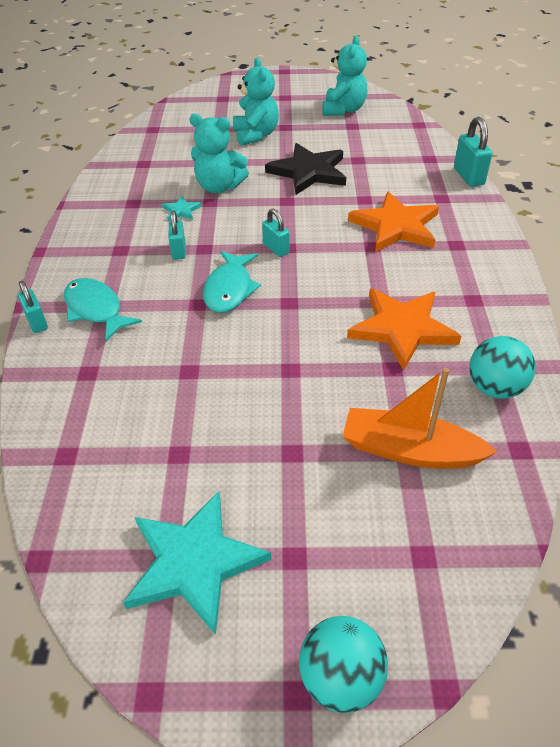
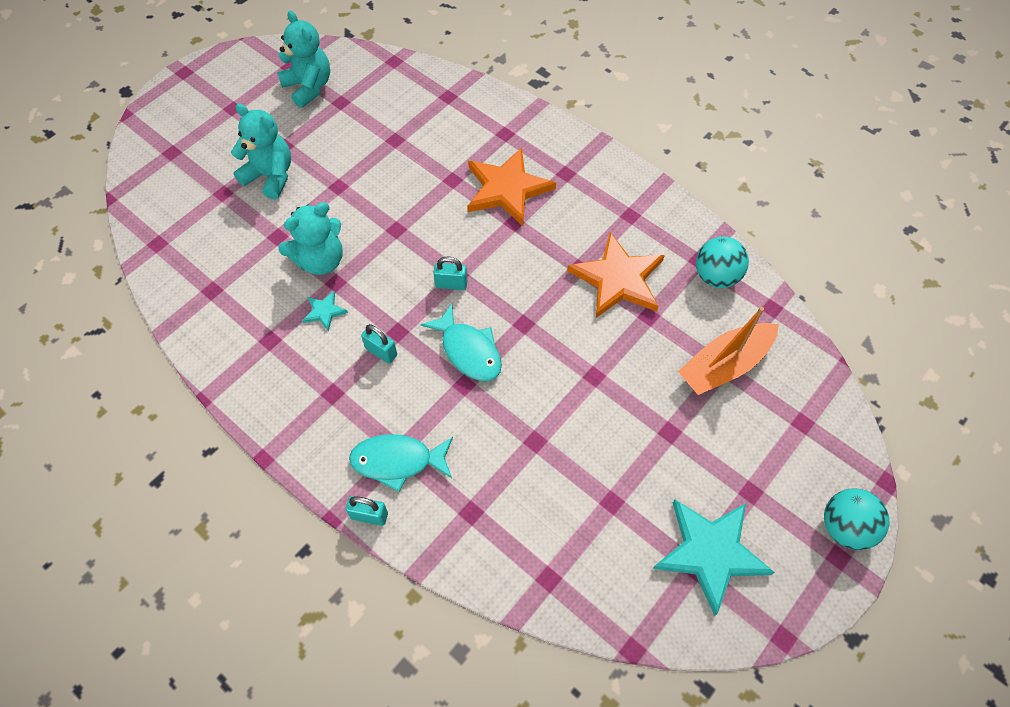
camera: 50 degrees left, 15 degrees up
(309, 172) = (373, 184): black star -> none
(468, 176) = (498, 95): turquoise padlock -> none

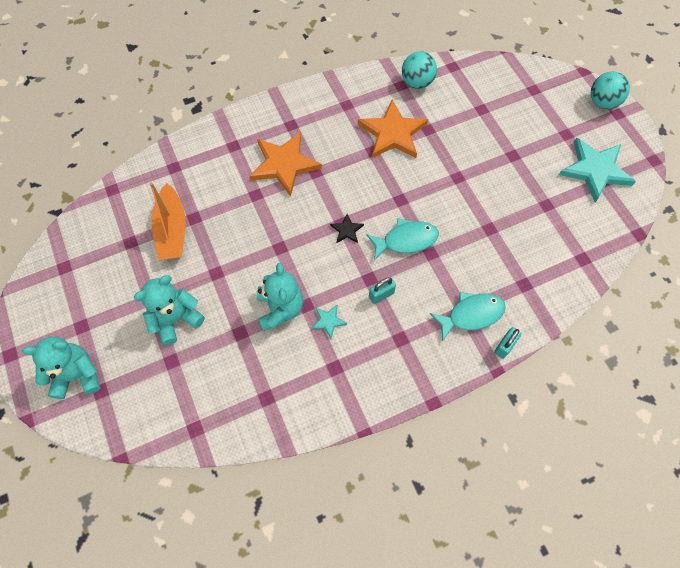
camera: 65 degrees left, 5 degrees up
(309, 87) = (98, 260): turquoise teddy bear -> turquoise teddy bear (77, 375)
(397, 461) = (471, 315): turquoise fish -> turquoise fish turned 135 degrees counterclockwise
(451, 284) = (347, 230): turquoise padlock -> black star
(724, 365) = (480, 107): orange boat -> orange boat (172, 230)

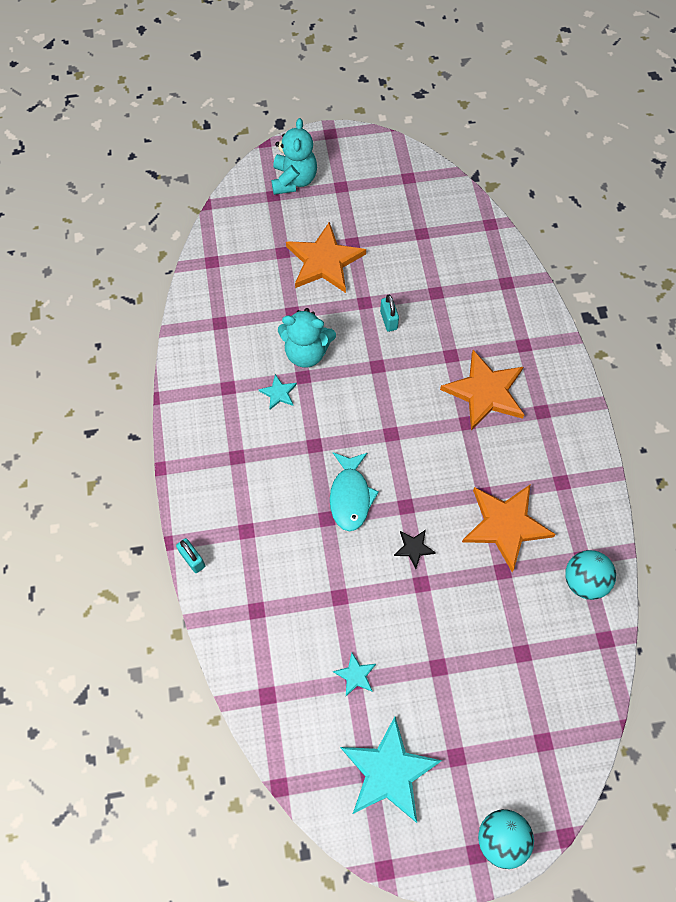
camera: 105 degrees right, 0 degrees up
(172, 230) = (426, 271): orange boat -> none
(176, 319) = (324, 261): turquoise teddy bear -> orange star
(347, 230) = (380, 437): black star -> black star (413, 548)
(381, 295) = (291, 451): turquoise padlock -> turquoise padlock (388, 320)
(471, 315) = (239, 537): turquoise fish -> none
(542, 204) = (355, 675): none -> turquoise star

